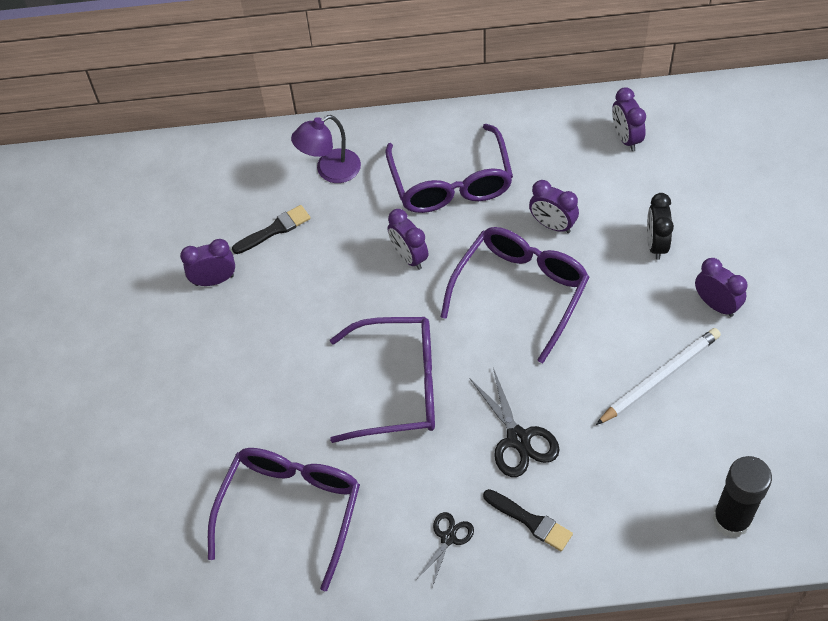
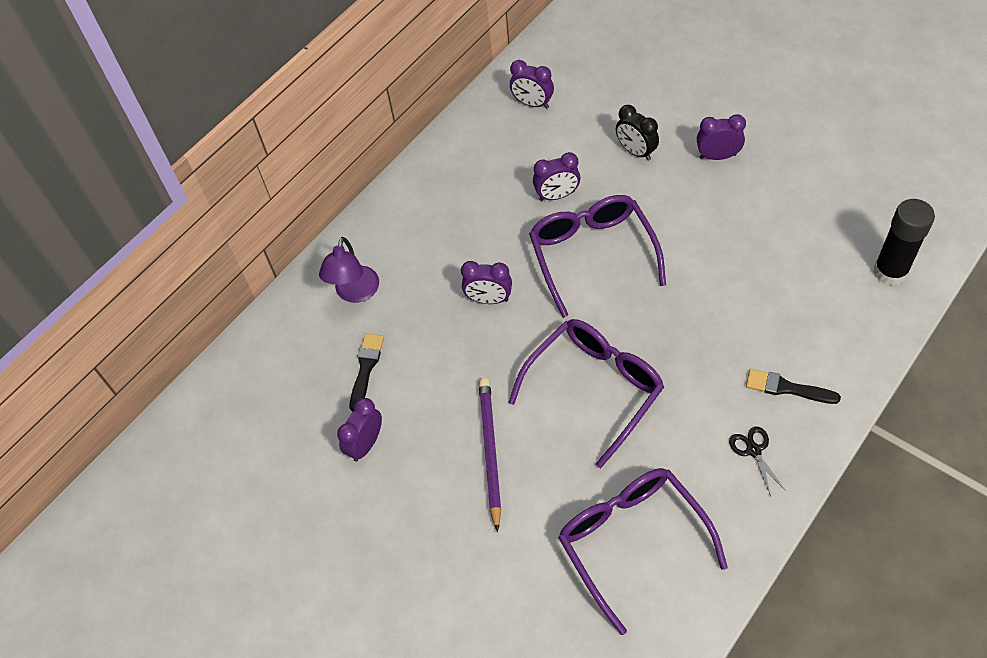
camera: 45 degrees left, 0 degrees up
(280, 361) = (490, 452): none -> purple pencil
(451, 182) = (453, 227): purple glasses -> none
(518, 439) = (712, 346): black scissors -> none
(530, 521) = (786, 388): black brush -> black brush turned 150 degrees counterclockwise
(659, 378) = (743, 228): white pencil -> none

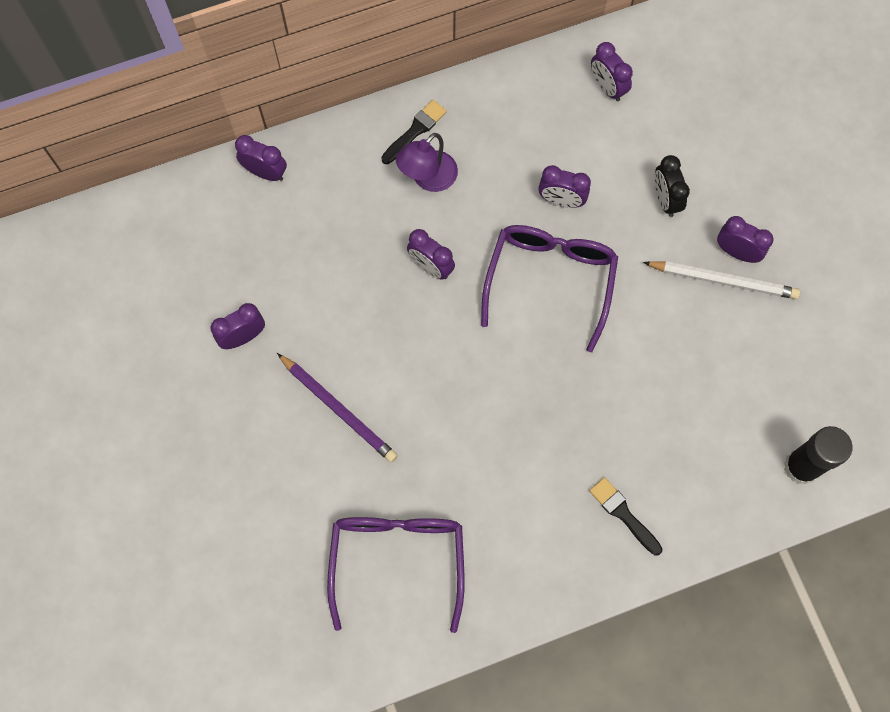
camera: 25 degrees right, 15 degrees up
(298, 309) = (265, 172): none -> purple clock
(355, 293) = (322, 187): purple lamp -> purple lamp (428, 179)
(366, 368) = (286, 266): black brush -> black brush (415, 130)
(490, 452) = (338, 409): purple pencil -> purple pencil turned 105 degrees clockwise
(594, 389) = (461, 409): purple glasses -> none
(723, 180) = (723, 281): none -> white pencil
(753, 450) = (553, 550): black scissors -> none

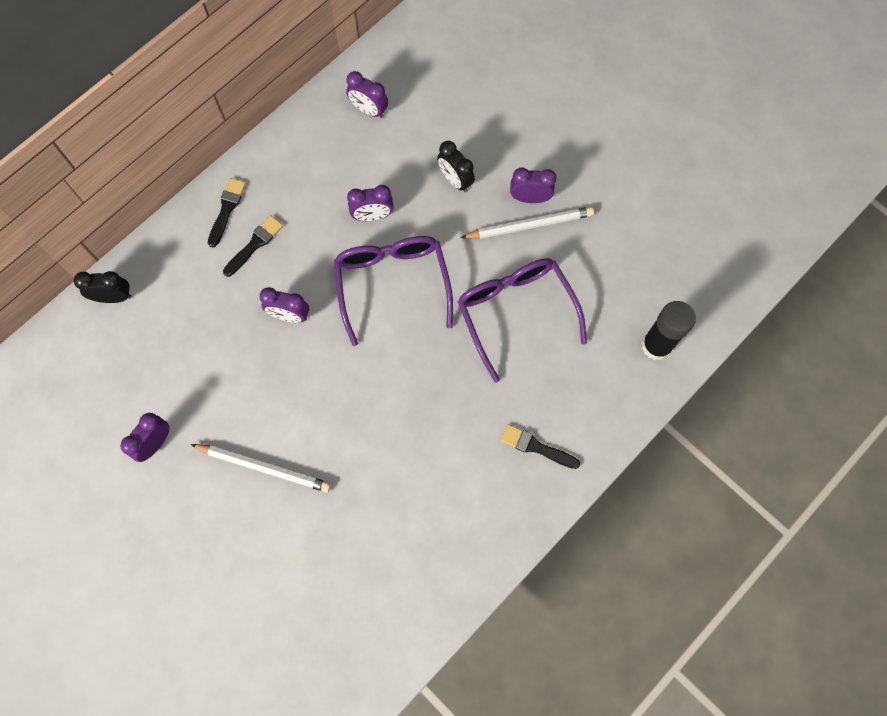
camera: 25 degrees left, 0 degrees up
(265, 172) = (113, 297): purple clock -> black clock
(338, 409) = (264, 468): purple pencil -> white pencil
(397, 561) = (370, 571): purple glasses -> purple glasses (516, 313)
(428, 179) = (255, 244): purple lamp -> black brush

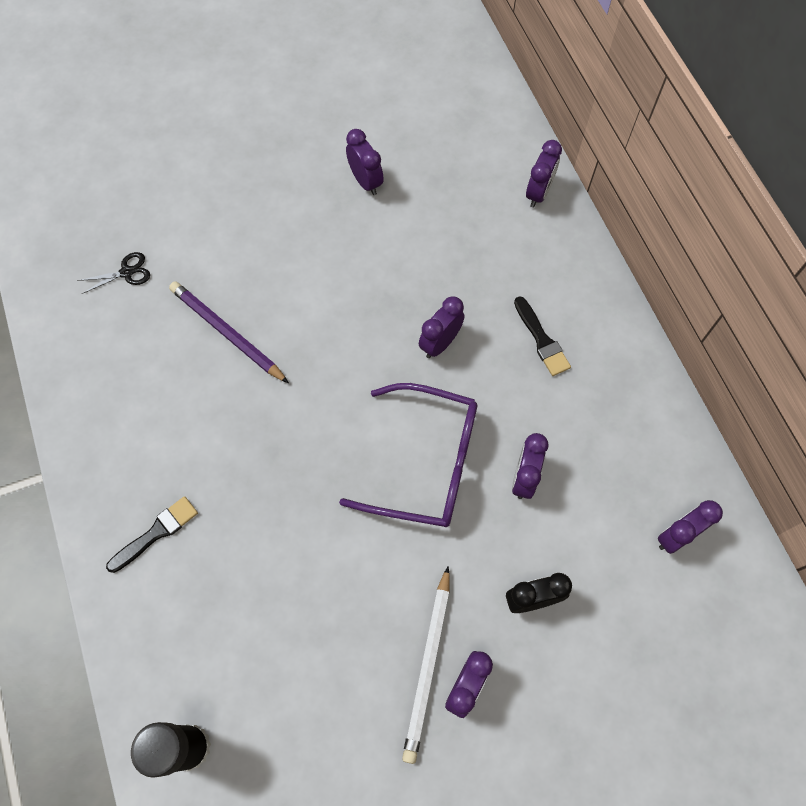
camera: 115 degrees right, 5 degrees down
(113, 297) = (538, 193): black clock -> purple clock
(227, 209) = (598, 327): black brush -> none
(264, 468) = (290, 262): white pencil -> none
(333, 604) = (127, 272): none -> black scissors
(352, 484) = (227, 333): none -> purple pencil
(516, 313) = (321, 589): purple glasses -> none

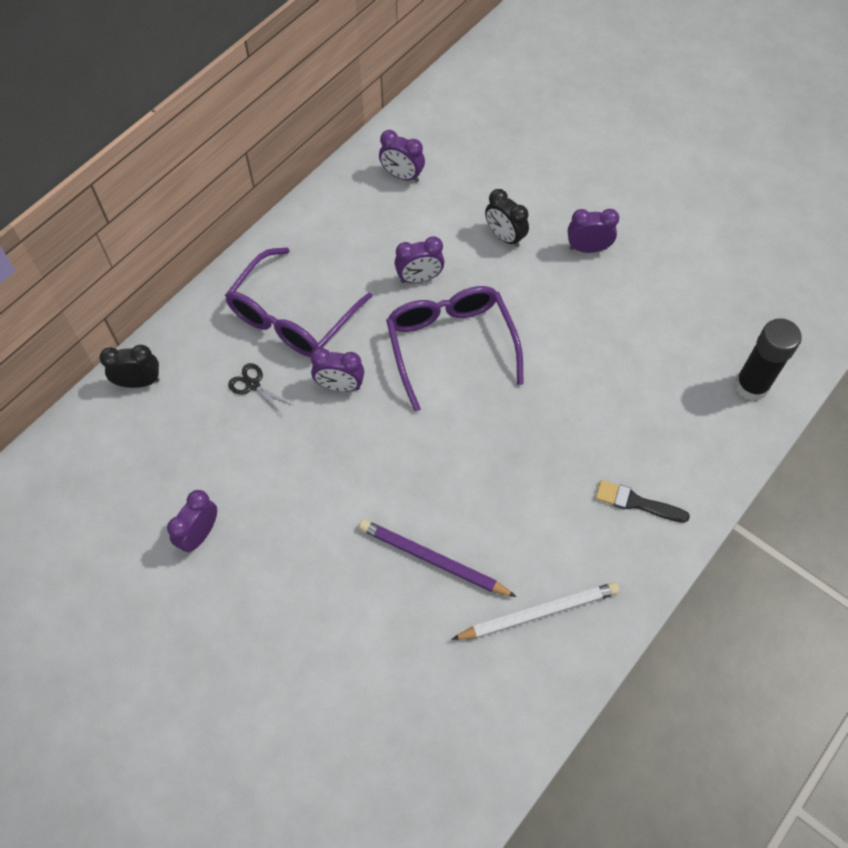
camera: 120 degrees left, 5 degrees down
(127, 272) = (427, 697): black scissors -> black scissors (253, 385)
(227, 333) = (433, 560): purple pencil -> purple pencil turned 105 degrees clockwise
(428, 665) = (592, 275): white pencil -> white pencil (538, 613)
(538, 193) = (139, 382): purple clock -> black clock
(541, 340) = (293, 316): black brush -> purple glasses

